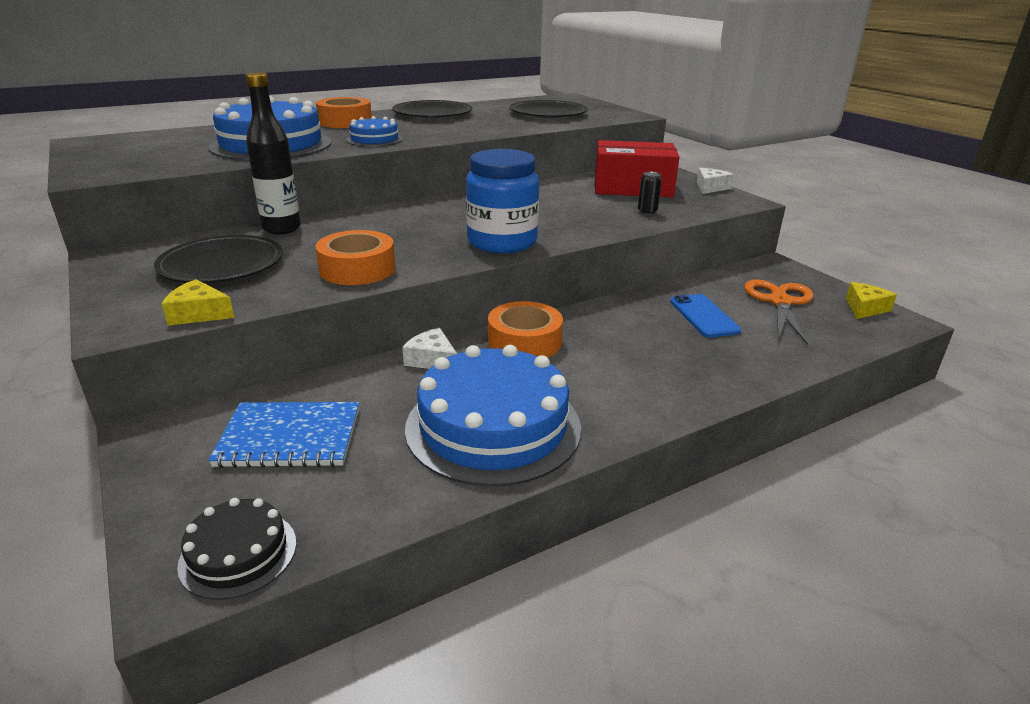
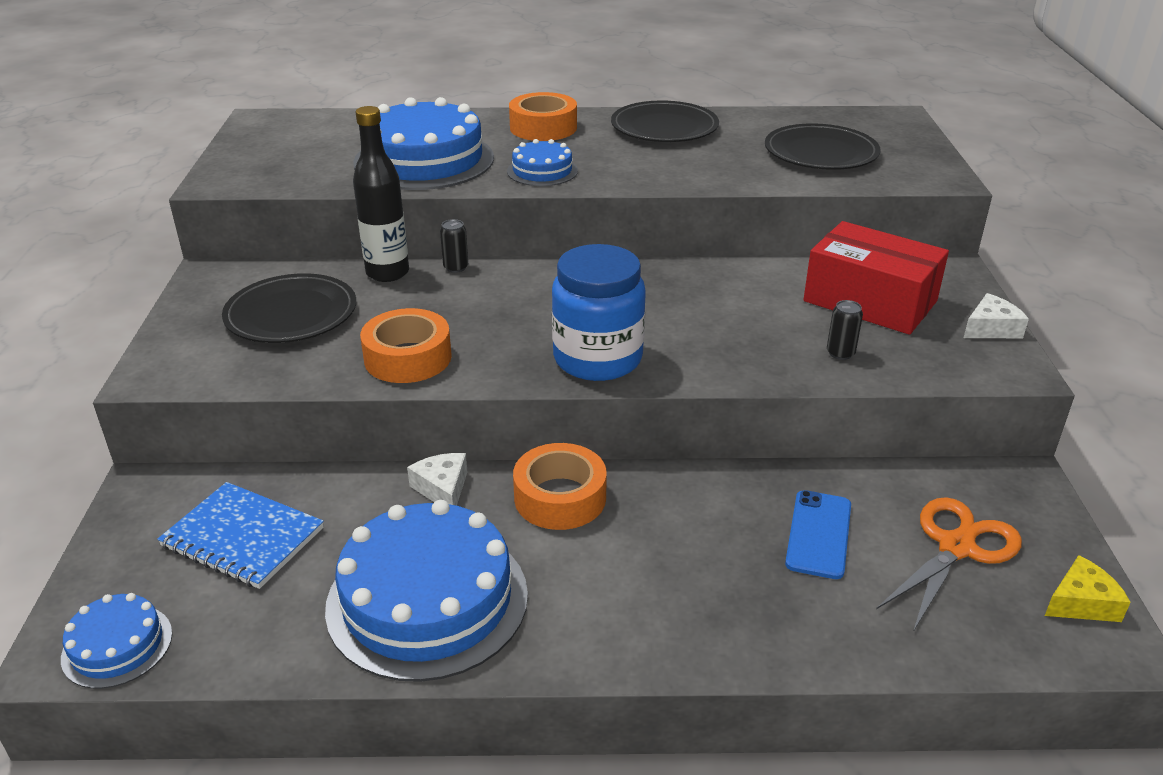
camera: 30 degrees right, 5 degrees up
(199, 313) = (222, 377): yellow cheese -> none
(238, 553) = (117, 645): black cake -> blue cake
(336, 217) = (456, 267): none -> black can

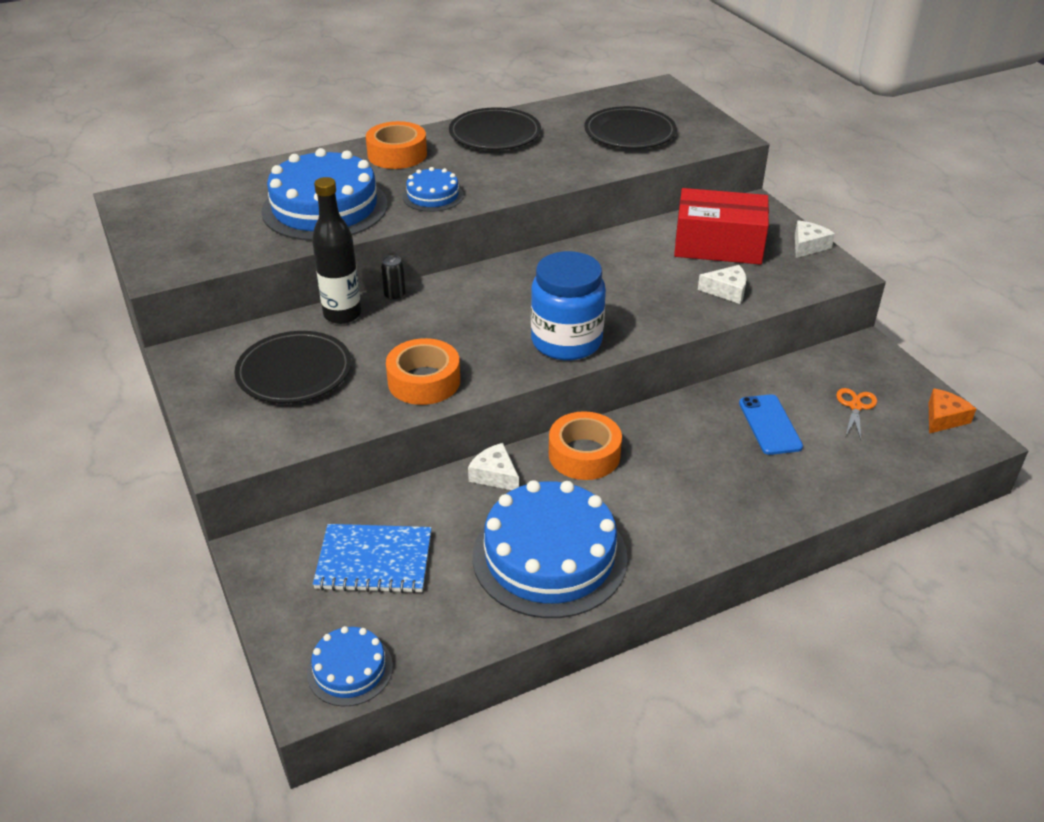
camera: 25 degrees left, 5 degrees up
(840, 353) = (727, 291): black can -> white cheese
(956, 547) = (855, 406): orange scissors -> orange scissors, size x0.57
(1081, 602) = (943, 418): yellow cheese -> orange cheese

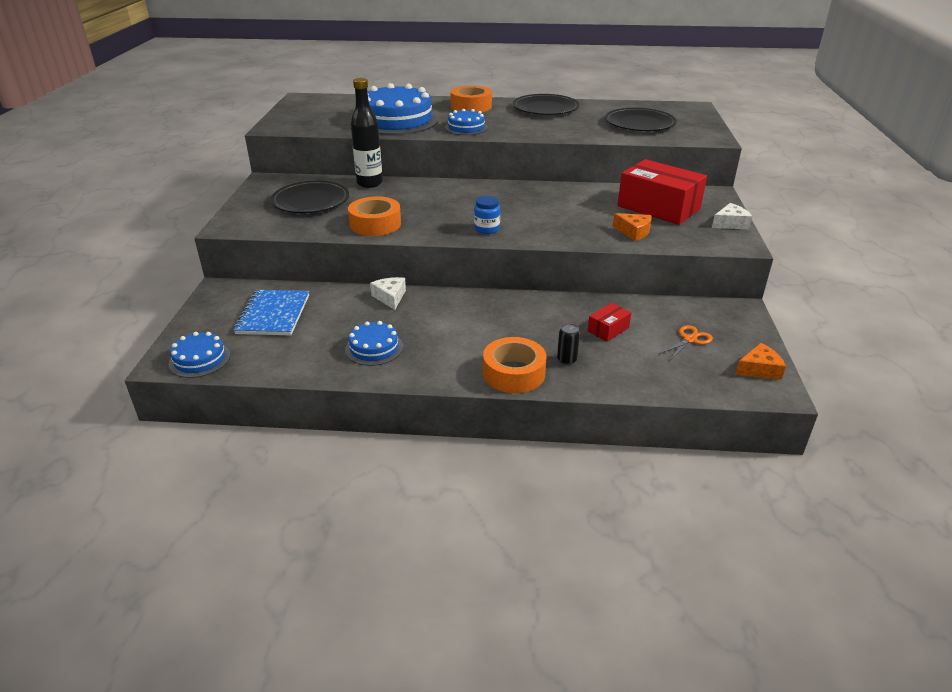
camera: 30 degrees right, 5 degrees down
(374, 561) = (273, 314): blue notebook -> blue notebook turned 60 degrees clockwise
(395, 295) = (410, 182): black can -> black can (567, 360)
(549, 556) = (374, 348): blue cake -> blue cake, size x0.50
(566, 341) = (487, 229): blue jar -> blue jar, size x0.48
(584, 454) = (458, 305): orange tape -> orange tape (514, 373)
(727, 291) = (634, 232): white cheese -> orange cheese
(770, 425) = (608, 329): blue phone -> red box

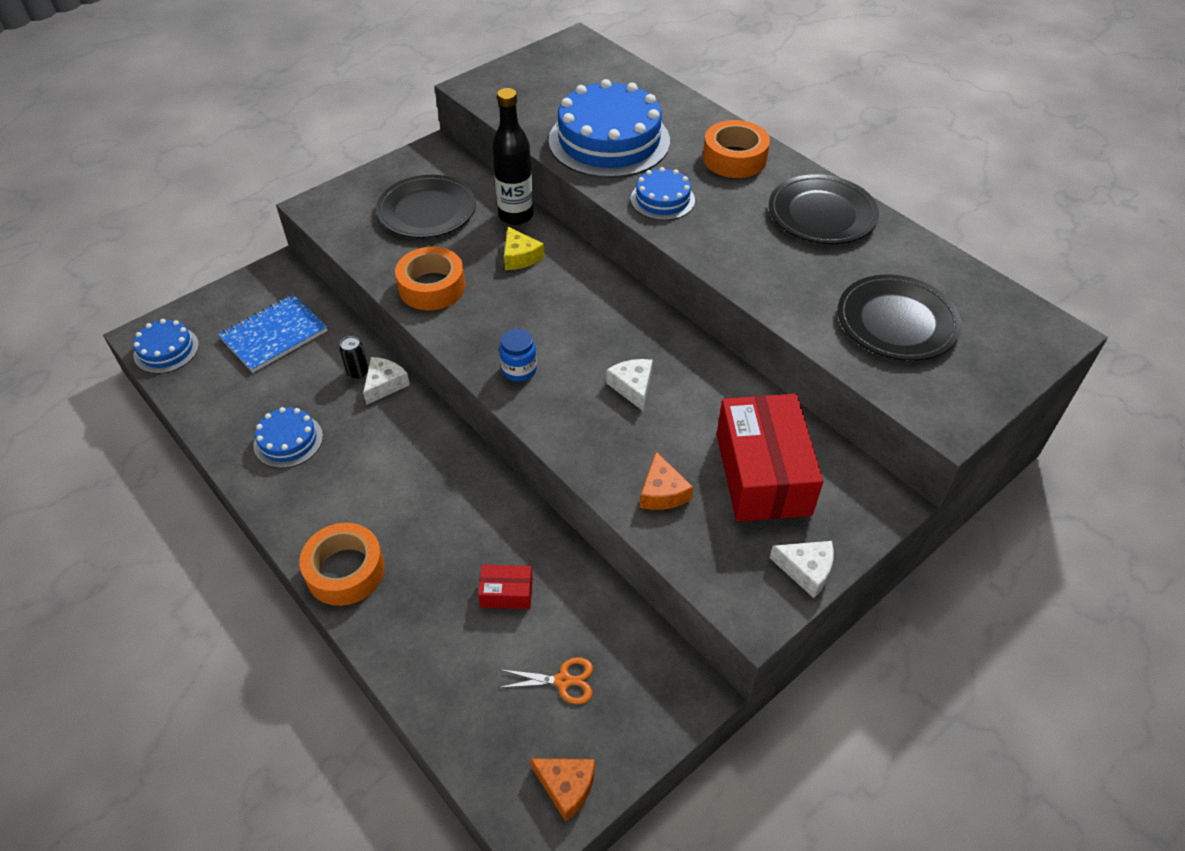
camera: 45 degrees right, 15 degrees up
(403, 195) = (520, 257): none -> yellow cheese
(552, 209) = (633, 387): none -> white cheese
(567, 360) = (410, 596): black can -> black can (357, 372)

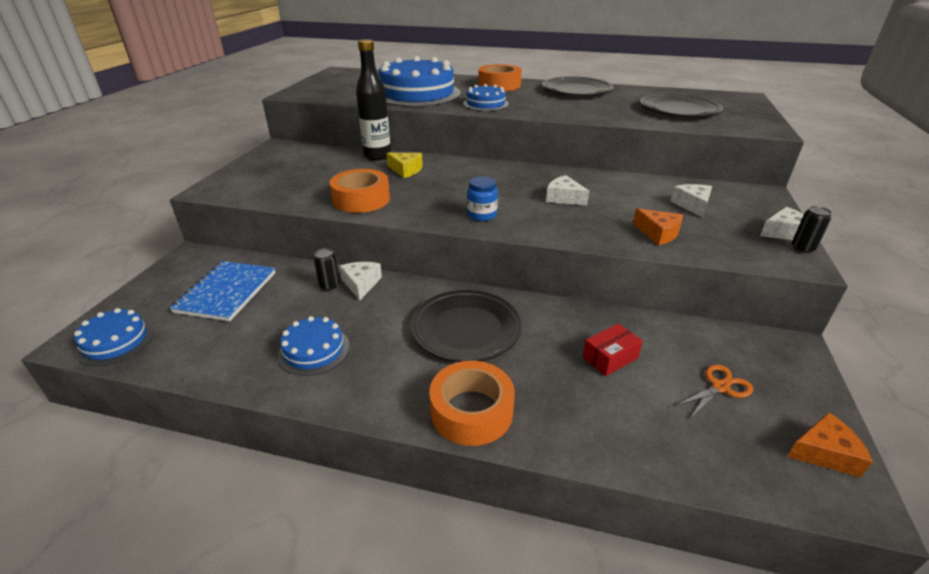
camera: 35 degrees left, 15 degrees down
(427, 211) = (308, 170): black plate -> black plate (466, 329)
(763, 474) = (692, 205): red box -> white cheese
(789, 600) = (802, 248): none -> black can

